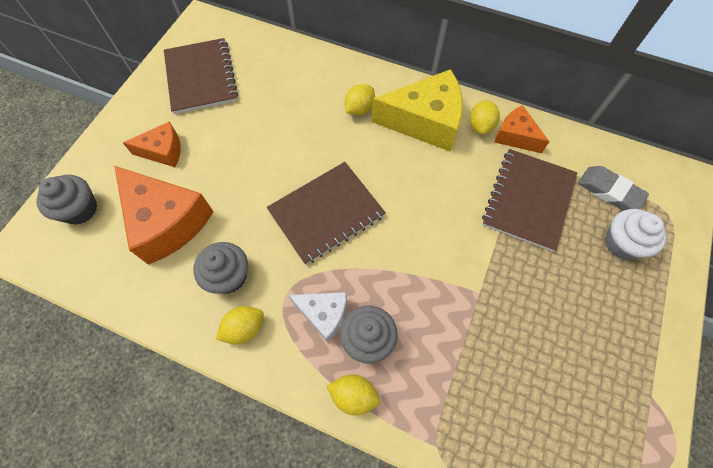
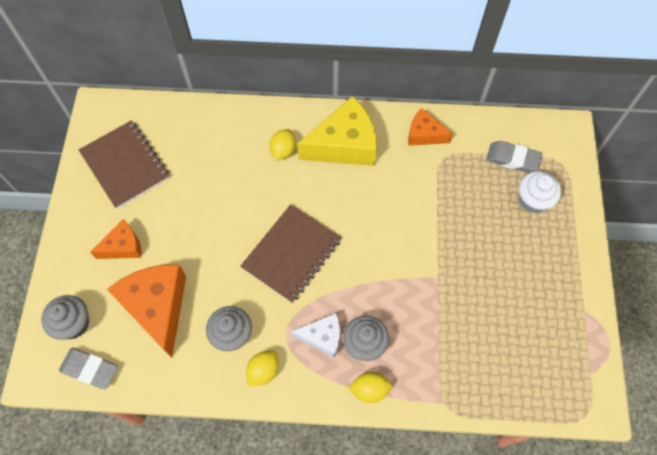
camera: 20 degrees left, 0 degrees up
(72, 261) = (90, 369): none -> grey eraser
(167, 221) = (157, 307): orange cheese -> orange cheese turned 135 degrees counterclockwise
(480, 126) = (392, 134): yellow lemon -> none
(528, 200) = (452, 188): brown notebook -> none

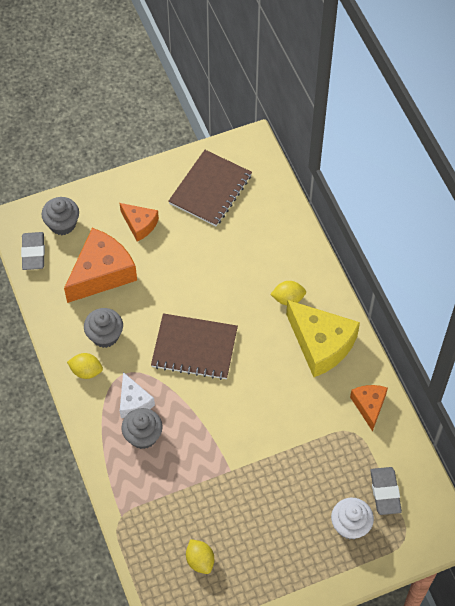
camera: 65 degrees right, 5 degrees down
(369, 390) = (106, 455): yellow lemon -> yellow lemon (200, 560)

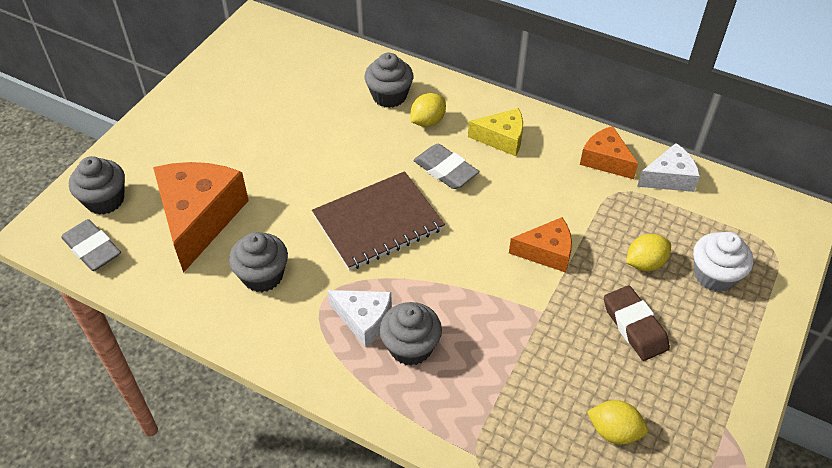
camera: 40 degrees left, 10 degrees down
(86, 371) = (275, 327): yellow lemon -> yellow lemon (645, 263)
(140, 224) = (201, 149): orange cheese -> orange cheese (546, 252)
(210, 189) = (250, 79): brown notebook -> none
(271, 517) = (634, 326): none -> brown eraser
(282, 263) = (389, 96): none -> grey cupcake
(321, 344) = (502, 139): yellow cheese -> yellow cheese, size x0.55
(385, 492) = (707, 222): grey eraser -> grey eraser (445, 170)
(395, 447) = (669, 178): none -> white cheese

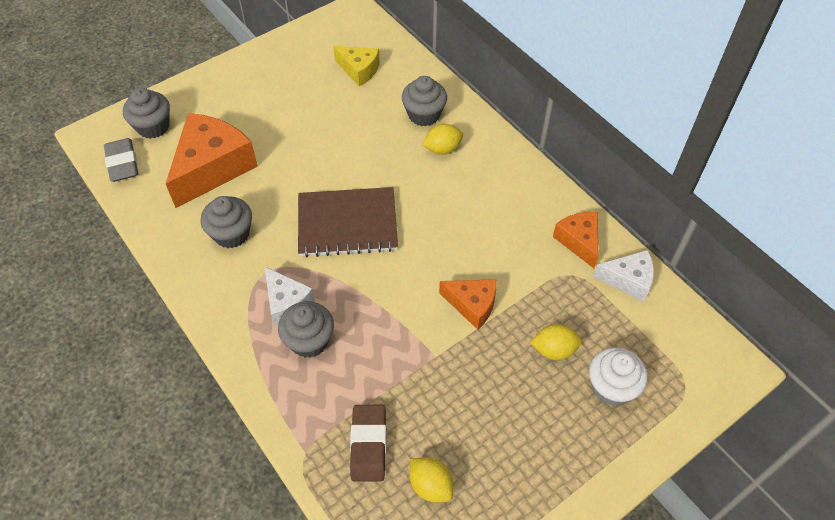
camera: 25 degrees right, 5 degrees up
(445, 170) = (431, 199): grey eraser -> none
(502, 139) = (497, 187): yellow cheese -> yellow cheese (359, 70)
(634, 326) = (507, 402): brown eraser -> brown eraser (368, 445)

